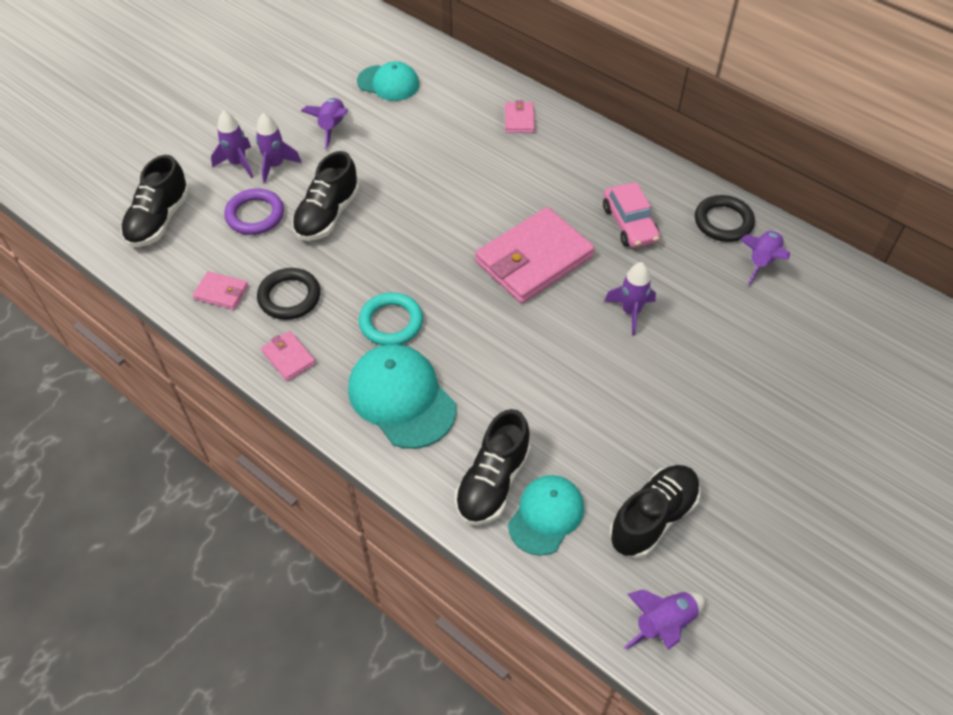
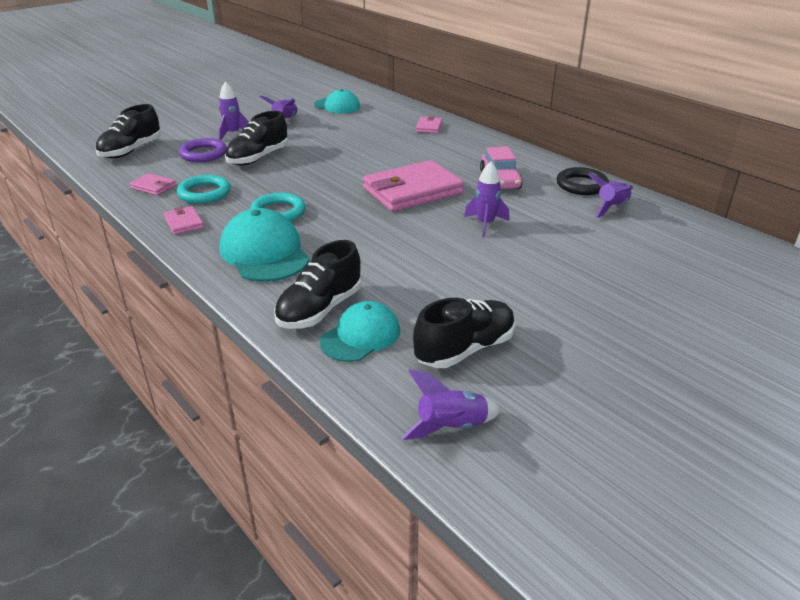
camera: 10 degrees right, 20 degrees down
(238, 163) = (206, 131): purple rocket -> none
(289, 297) = (204, 193): black ring -> turquoise ring

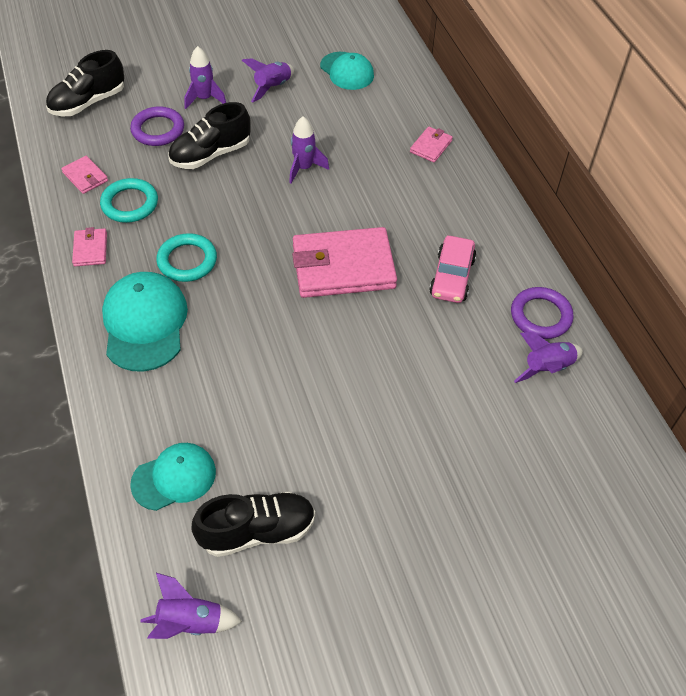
camera: 20 degrees right, 20 degrees up
(320, 309) = (156, 427): black shoe -> none
(485, 224) = (388, 351): purple rocket -> purple rocket (304, 168)
(581, 185) = (540, 316): black ring -> purple ring

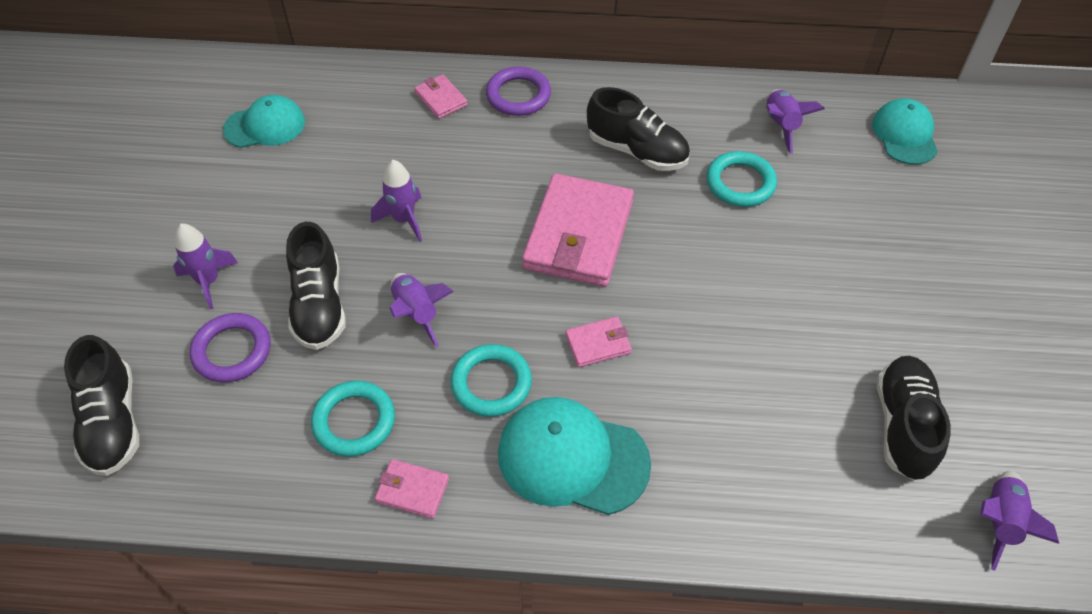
camera: 65 degrees left, 0 degrees up
(85, 177) = (268, 463): pink wallet -> pink wallet (598, 344)
(174, 477) = (813, 488): turquoise cap -> turquoise cap (904, 135)
(272, 87) = (240, 205): purple rocket -> purple rocket (416, 313)
(452, 277) = (637, 151): pink car -> black shoe
(459, 355) = (740, 183): none -> turquoise ring
(540, 316) = (717, 105): purple ring -> purple ring (518, 95)

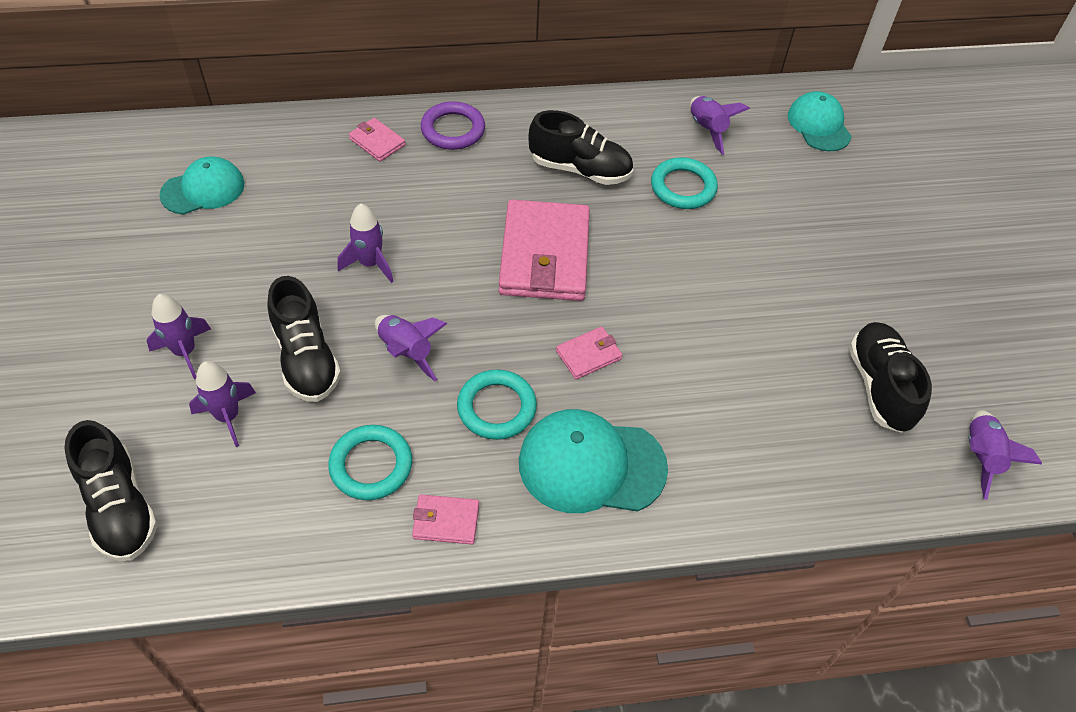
camera: 15 degrees left, 0 degrees up
(232, 351) = (228, 416): purple ring -> purple rocket

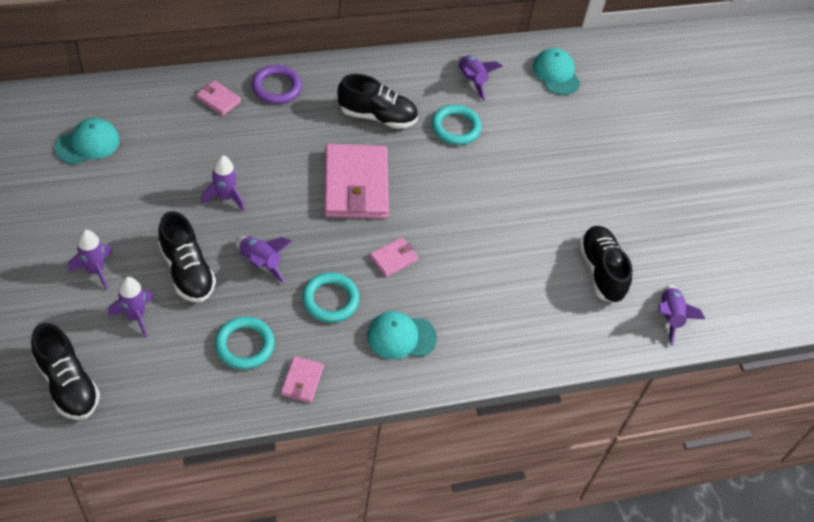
camera: 10 degrees left, 0 degrees up
(446, 521) = (302, 381): pink wallet -> pink wallet turned 75 degrees counterclockwise
(591, 465) = (401, 337): turquoise cap -> turquoise cap, size x0.66

